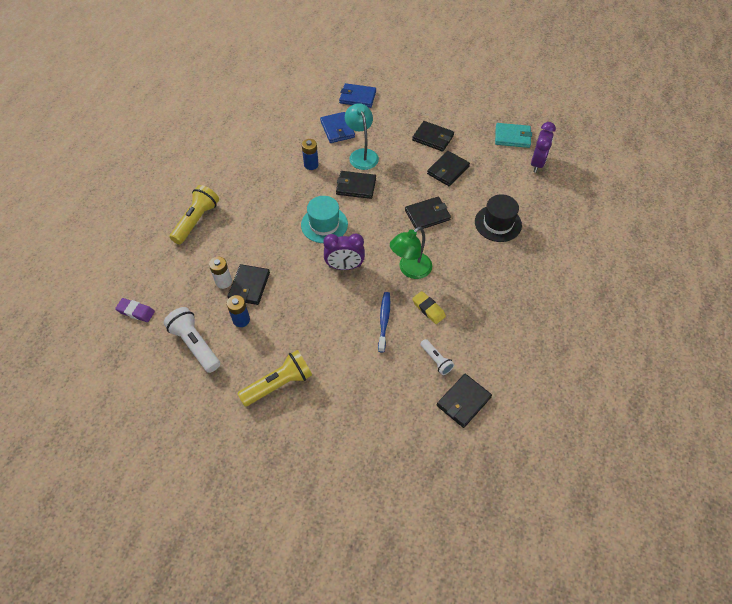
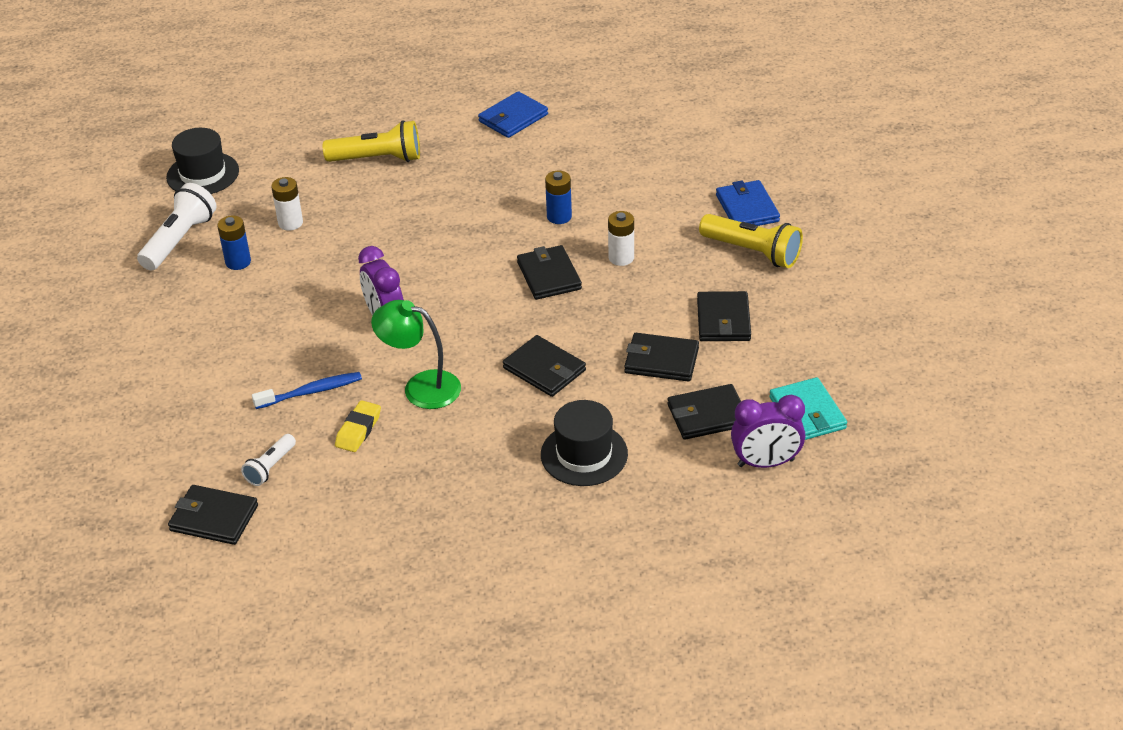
camera: 65 degrees right, 15 degrees down
(136, 311) = (203, 174): purple eraser -> black hat
(249, 286) = (297, 247): black wallet -> black wallet (707, 415)
(278, 384) = (156, 332): yellow flashlight -> yellow flashlight (752, 252)
(324, 224) = (450, 272): turquoise hat -> none
(337, 129) = (656, 214): blue wallet -> blue wallet (513, 118)
(362, 154) = (621, 258): turquoise lamp -> white battery

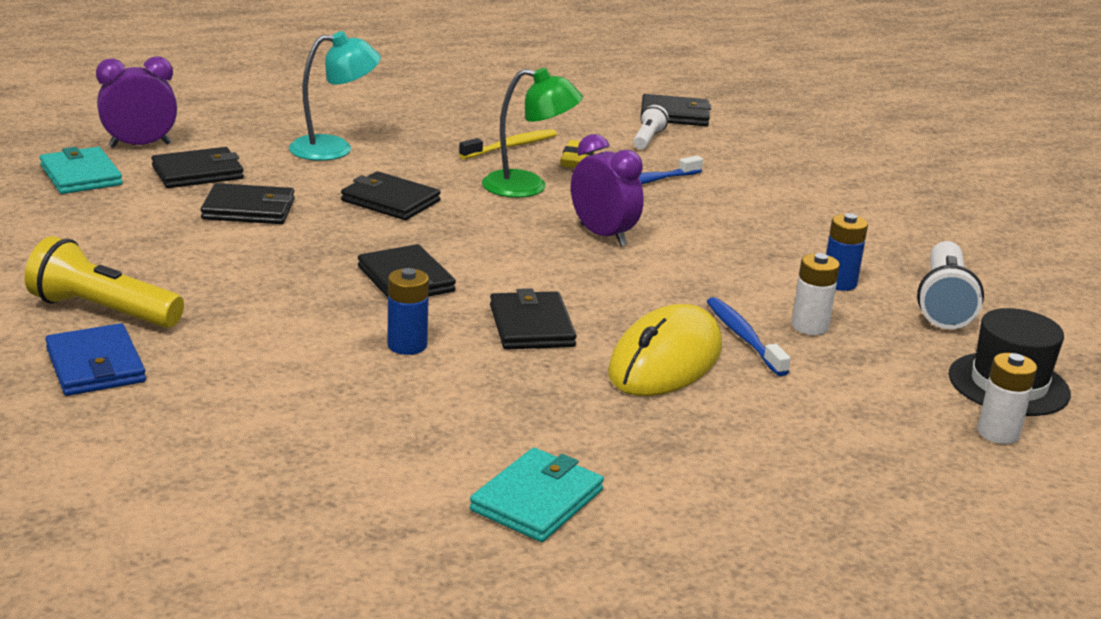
camera: 165 degrees right, 15 degrees down
(341, 216) = (743, 337): none -> blue toothbrush
(378, 159) = (746, 417): yellow flashlight -> none
(402, 199) = (665, 361): none -> yellow mouse
(413, 455) = (511, 146): none -> yellow toothbrush
(513, 118) = (537, 500): blue wallet -> turquoise wallet
(584, 454) = (334, 148): black hat -> turquoise lamp
(621, 258) = (304, 300): white battery -> white battery (998, 433)
(723, 320) = (163, 243): black wallet -> black wallet (531, 326)

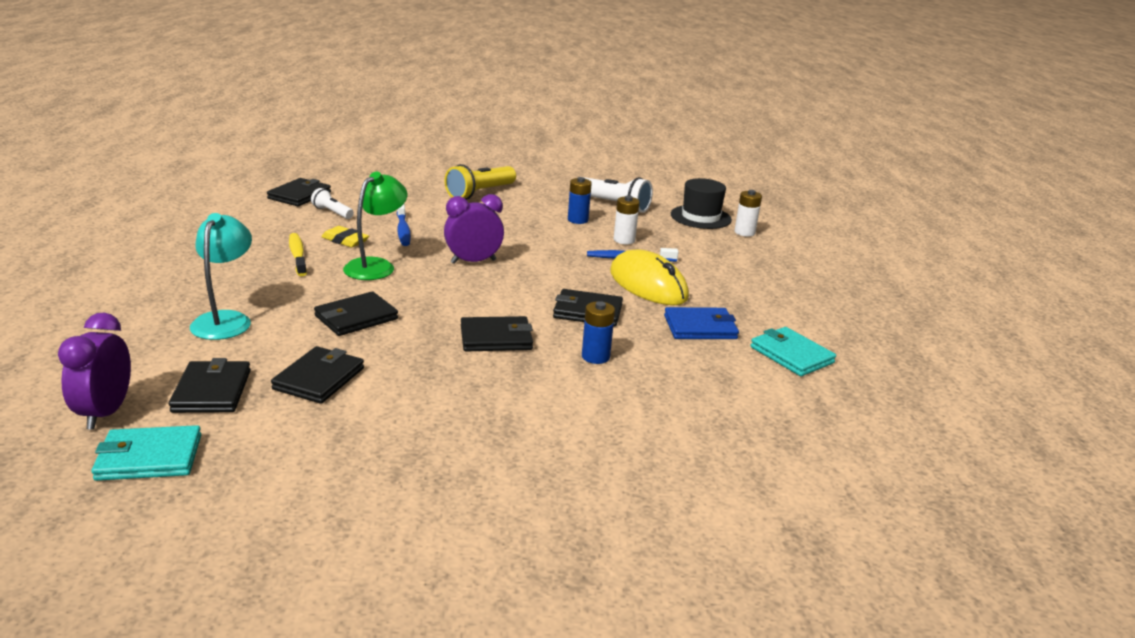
camera: 70 degrees left, 0 degrees up
(95, 365) = (572, 493): blue wallet -> blue wallet (700, 327)
(103, 311) = (474, 478): yellow flashlight -> yellow flashlight (480, 193)

